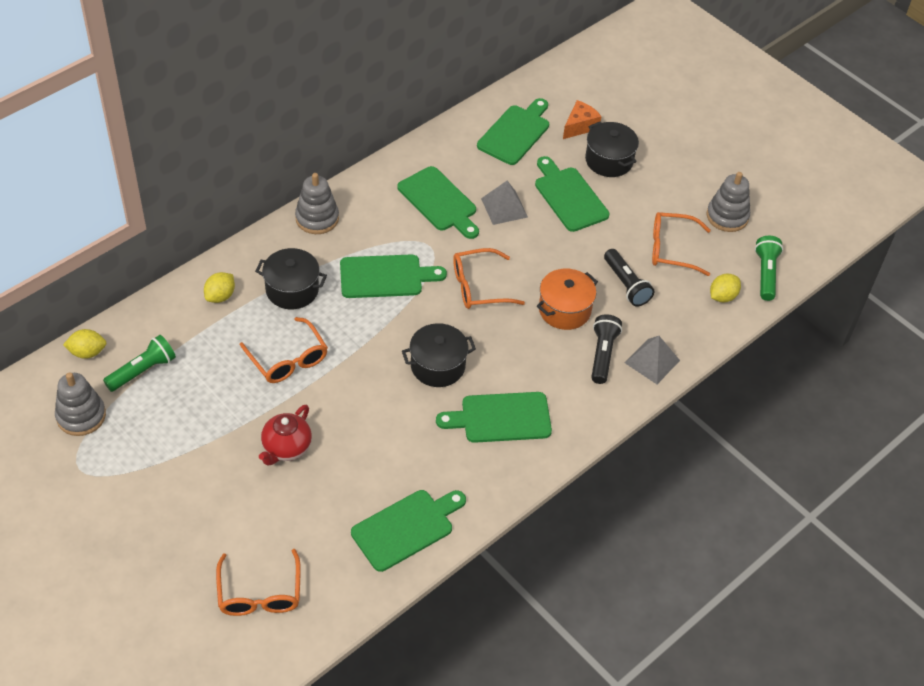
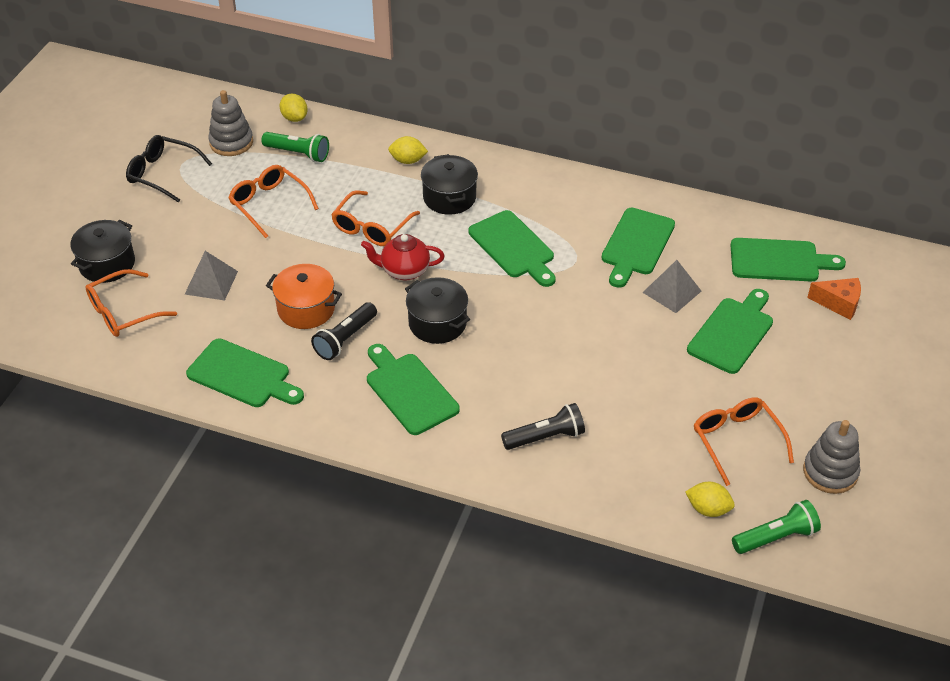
camera: 65 degrees right, 5 degrees down
(81, 490) = (163, 174): none -> black glasses
(286, 448) = (277, 266): red teapot -> red teapot (404, 271)
(317, 218) = (543, 178): grey stacking toy -> none
(479, 287) = (555, 313): orange glasses -> orange glasses (269, 204)
(564, 310) = (579, 386): orange pot -> orange pot (306, 309)
(609, 160) = (814, 344): black pot -> black pot (107, 264)
(626, 285) = (653, 421): black flashlight -> black flashlight (345, 339)
(652, 361) = (568, 480): grey pyramid -> grey pyramid (211, 282)

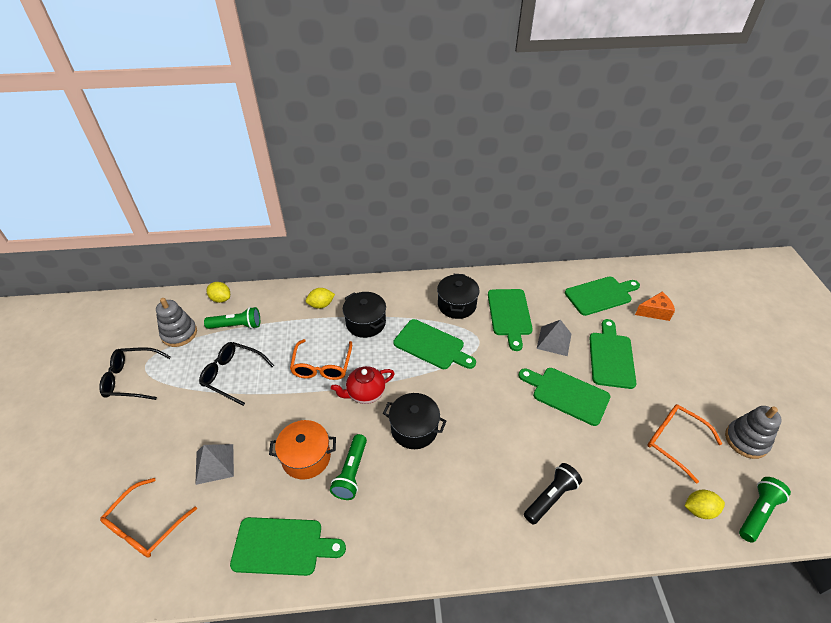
camera: 25 degrees left, 0 degrees up
(107, 264) = (112, 482): black pot -> black pot (457, 305)
(269, 204) = (233, 375): orange glasses -> black glasses
(345, 339) = (351, 472): black flashlight -> green flashlight
(409, 391) = (427, 500): green cutting board -> green cutting board (567, 394)

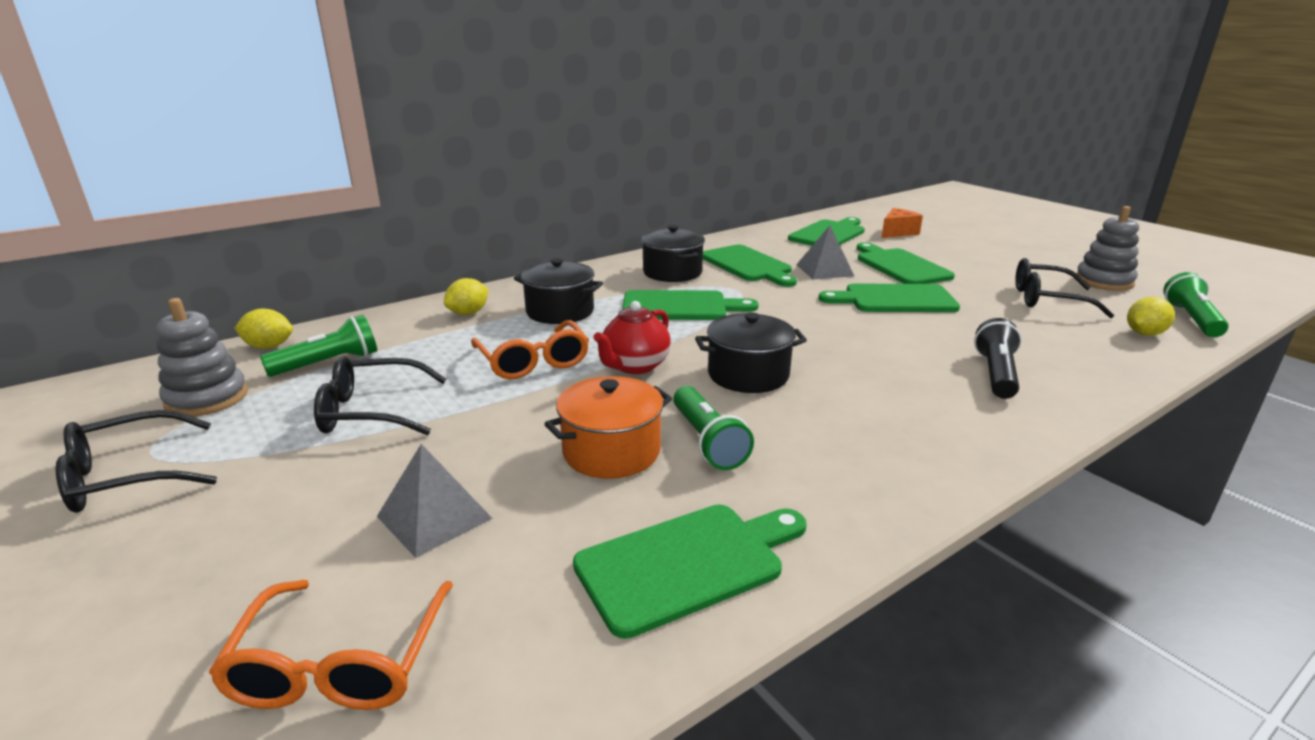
camera: 30 degrees left, 20 degrees down
(674, 441) = (1047, 299): orange glasses -> black glasses

